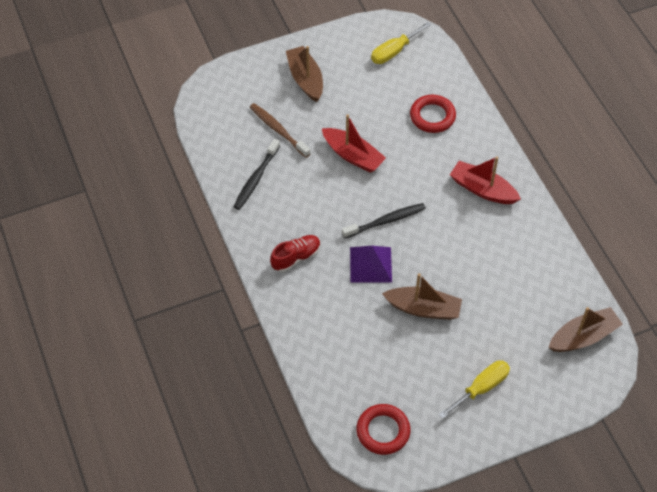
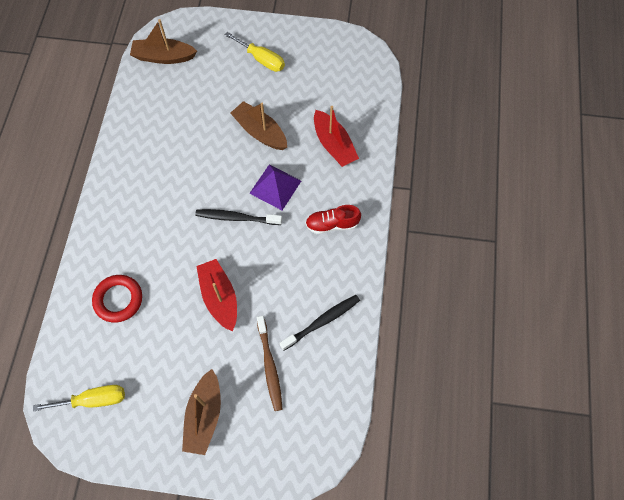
camera: 150 degrees left, 10 degrees up
(383, 431) = (349, 65): red ring -> none
(481, 388) = (261, 59): yellow screwdriver -> yellow screwdriver turned 135 degrees counterclockwise
(483, 189) = (136, 203): red boat -> red boat (333, 145)

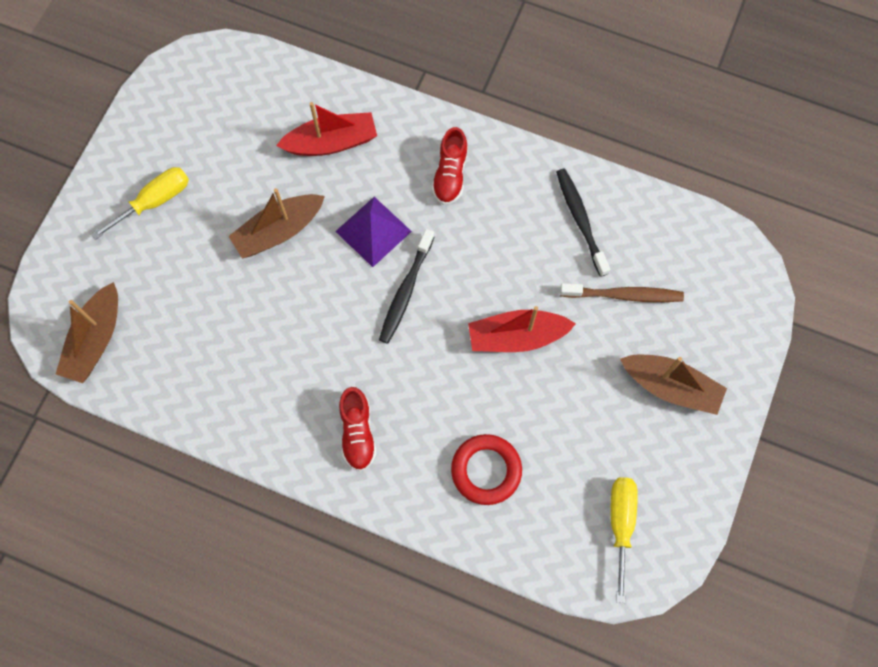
camera: 75 degrees left, 5 degrees up
(131, 214) = (357, 433): none -> red shoe

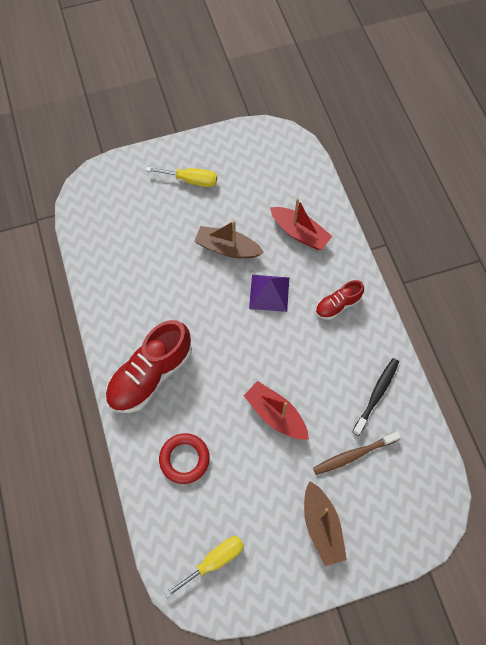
camera: 50 degrees right, 5 degrees down
(96, 339) = (97, 214): brown boat -> none
(357, 433) = (150, 375): red shoe -> red shoe, size x1.90
(406, 291) = (250, 336): black toothbrush -> none
(624, 295) = (353, 455): brown toothbrush -> brown toothbrush turned 105 degrees clockwise

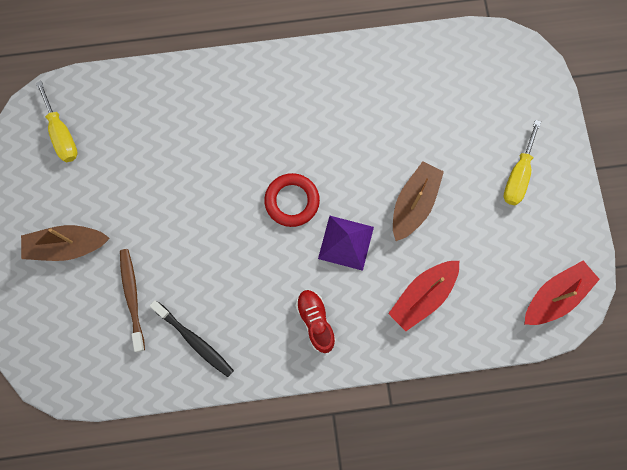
camera: 100 degrees right, 10 degrees up
(150, 375) = (269, 98): red shoe -> none
(184, 459) = (169, 120): red ring -> red ring (292, 201)
(276, 414) = (196, 222): red boat -> red boat (555, 296)

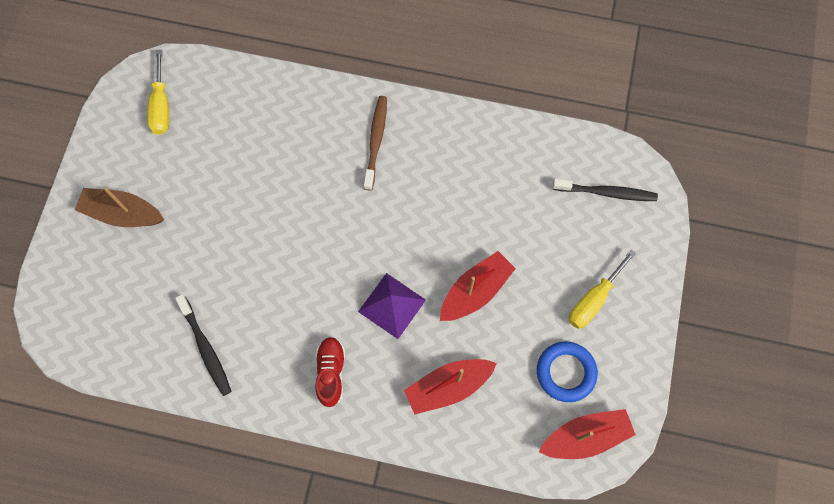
camera: 20 degrees right, 5 degrees down
(132, 297) = (164, 284): brown toothbrush -> brown toothbrush (376, 141)
(292, 201) = (354, 246): red ring -> none
(414, 204) = (475, 291): brown boat -> red boat
(494, 77) = (606, 192): none -> black toothbrush
(518, 247) = (566, 372): none -> blue ring

